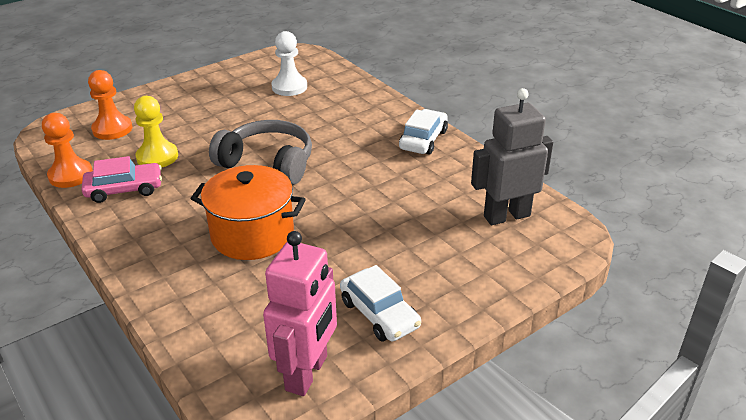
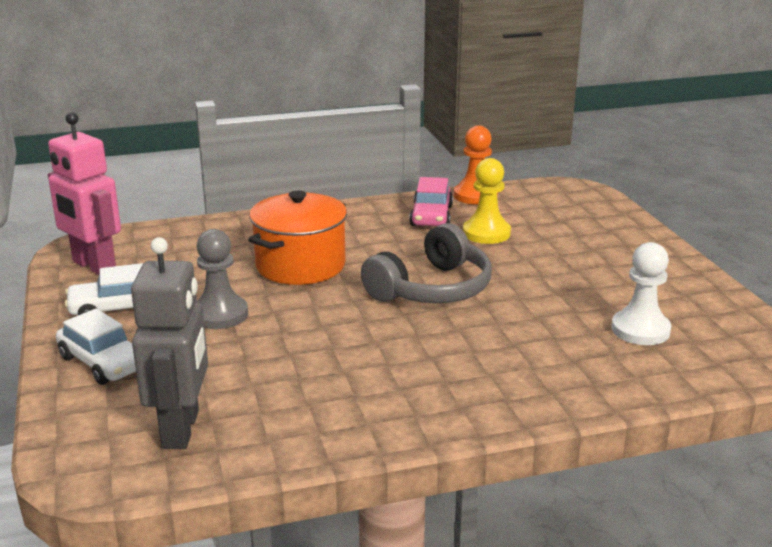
camera: 110 degrees right, 10 degrees down
(112, 129) = (562, 215): orange pawn -> none
(359, 250) = (220, 314): none -> grey pawn
(423, 140) = (419, 411): white car -> white car (103, 362)

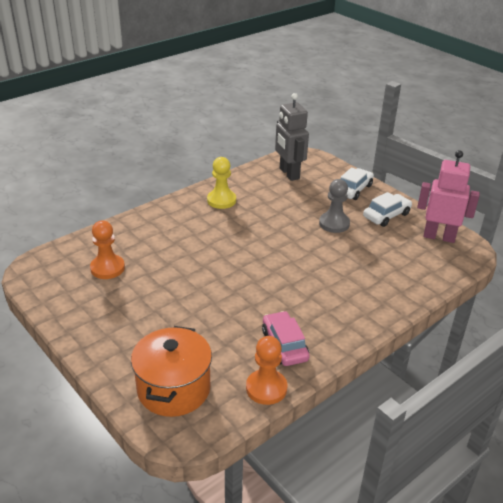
camera: 155 degrees right, 10 degrees up
(103, 362) = (353, 189): white car -> white car turned 105 degrees clockwise
(300, 265) = (329, 267): orange pot -> orange pot (174, 389)
(431, 289) = (238, 269): grey headphones -> none
(486, 233) = (231, 334): yellow pawn -> yellow pawn (221, 200)
(640, 330) = (107, 268): white pawn -> orange pawn

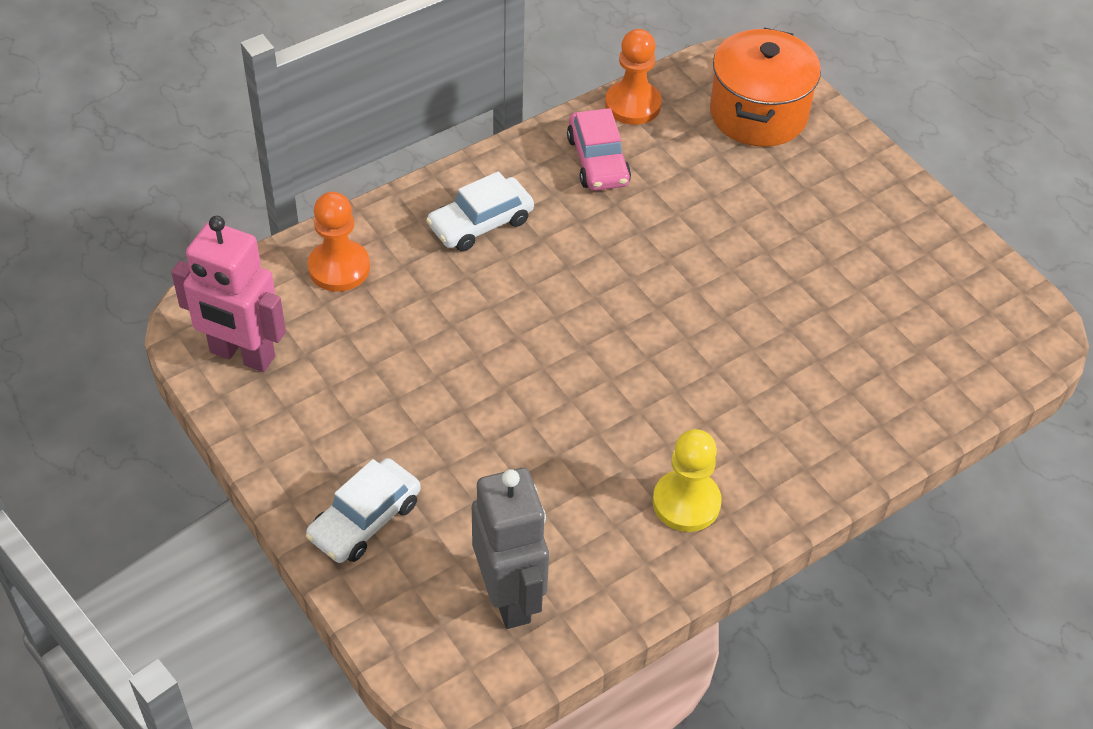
camera: 175 degrees left, 15 degrees up
(107, 268) = (900, 325): orange pawn -> orange pawn (339, 268)
(334, 223) = (446, 408): grey pawn -> none
(386, 215) = (323, 425): white car -> white car (480, 223)

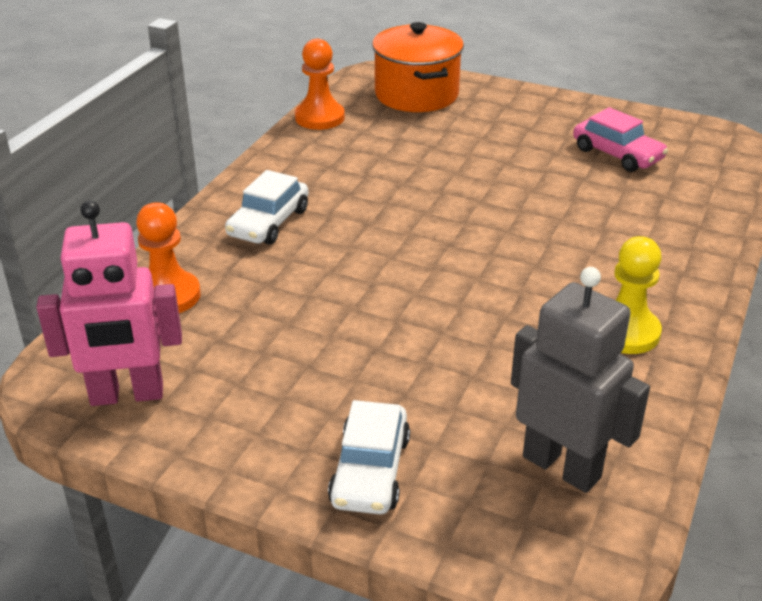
camera: 30 degrees left, 15 degrees down
(598, 160) = (326, 155): pink car -> pink car (617, 154)

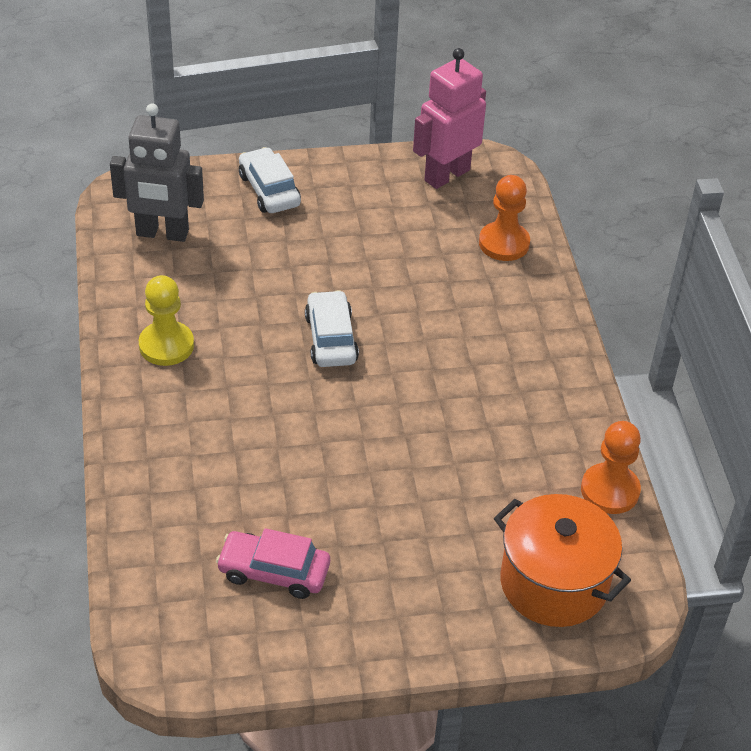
camera: 145 degrees right, 10 degrees up
(268, 222) = (509, 335): white car -> white car (331, 338)

